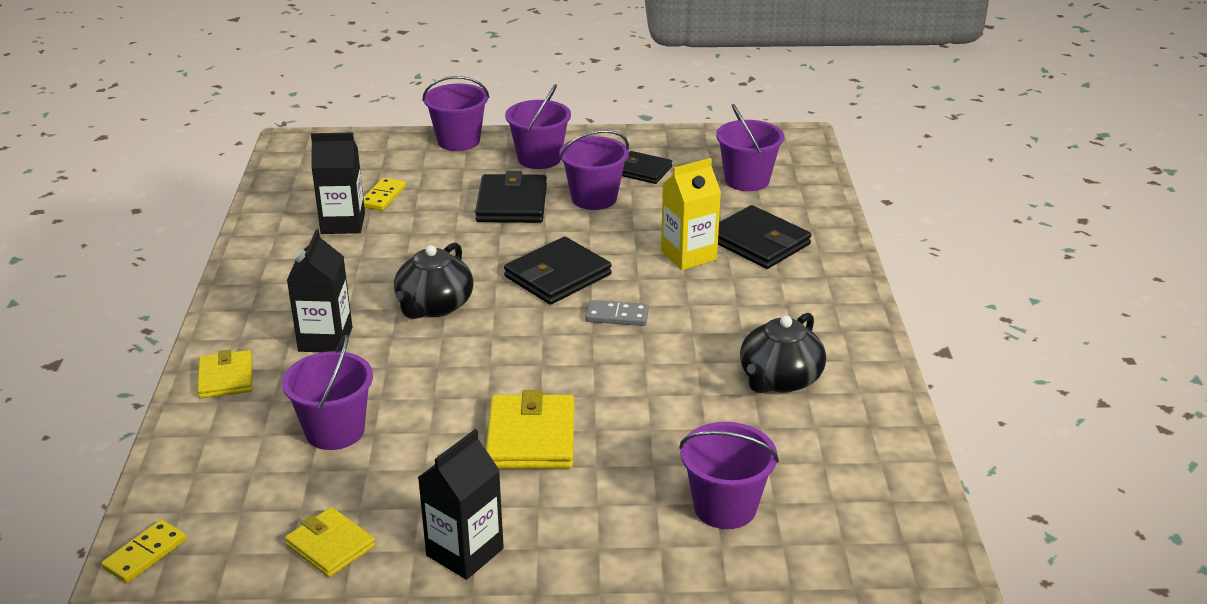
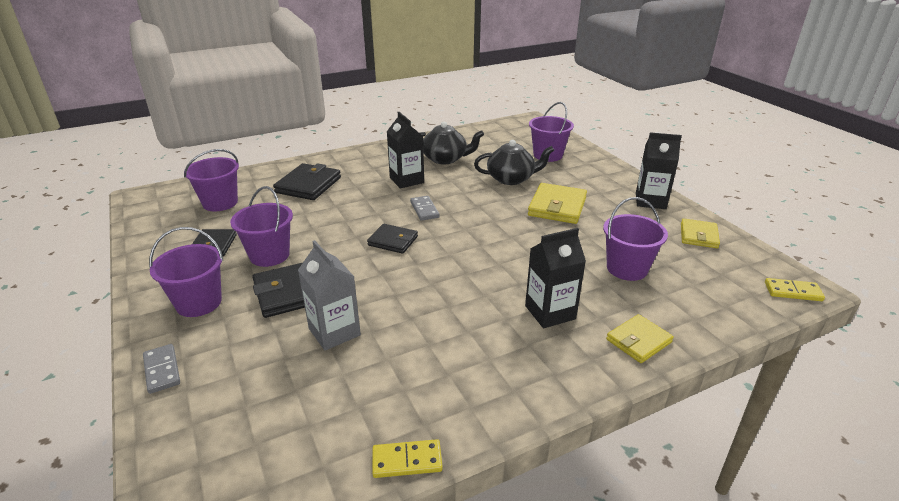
camera: 115 degrees left, 0 degrees up
(343, 223) = (377, 382): black carton -> black carton (406, 180)
(383, 196) = (310, 377): yellow domino -> yellow domino (407, 461)
(428, 215) = (334, 332): none -> grey carton
(434, 306) = (468, 278): black teapot -> black teapot (511, 179)
(458, 141) = (162, 370): purple bucket -> grey domino
(531, 437) = (557, 207): yellow wallet -> yellow wallet turned 45 degrees counterclockwise
(557, 276) = (393, 241): black wallet -> black wallet, size x0.64
(688, 255) = (338, 202): yellow carton -> none

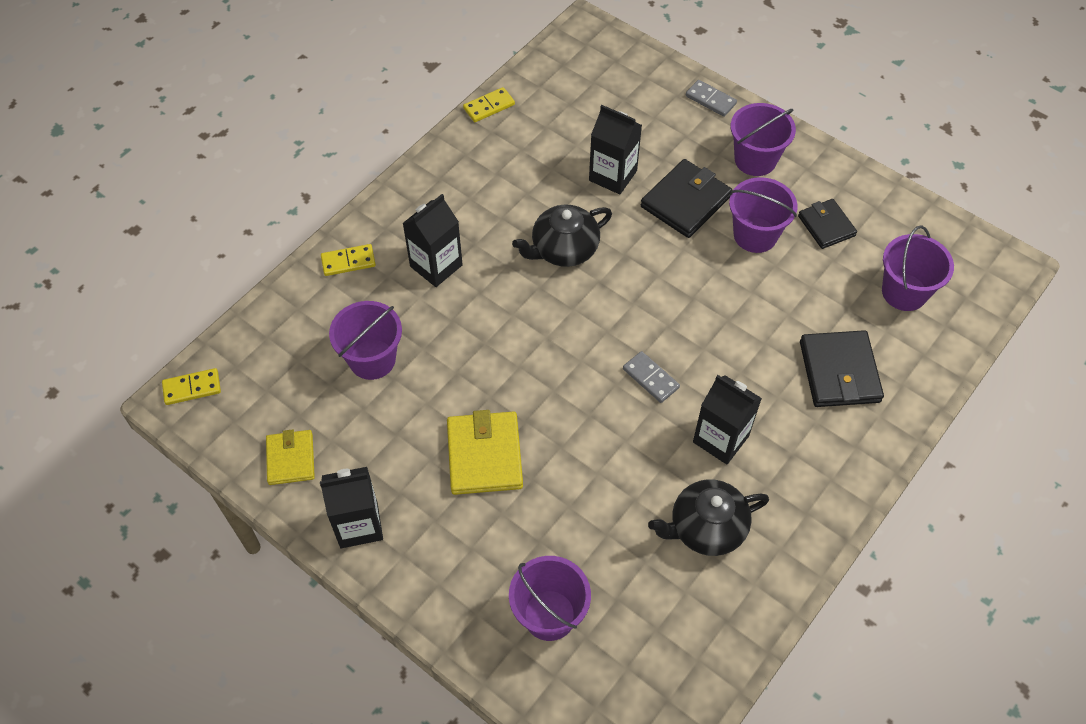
camera: 155 degrees right, 25 degrees up
(334, 332) = (613, 176): grey carton -> black carton
(393, 241) = (647, 306): black wallet -> none
(511, 179) = (576, 507): black teapot -> black teapot (563, 249)
(638, 341) = (348, 262): yellow wallet -> yellow domino

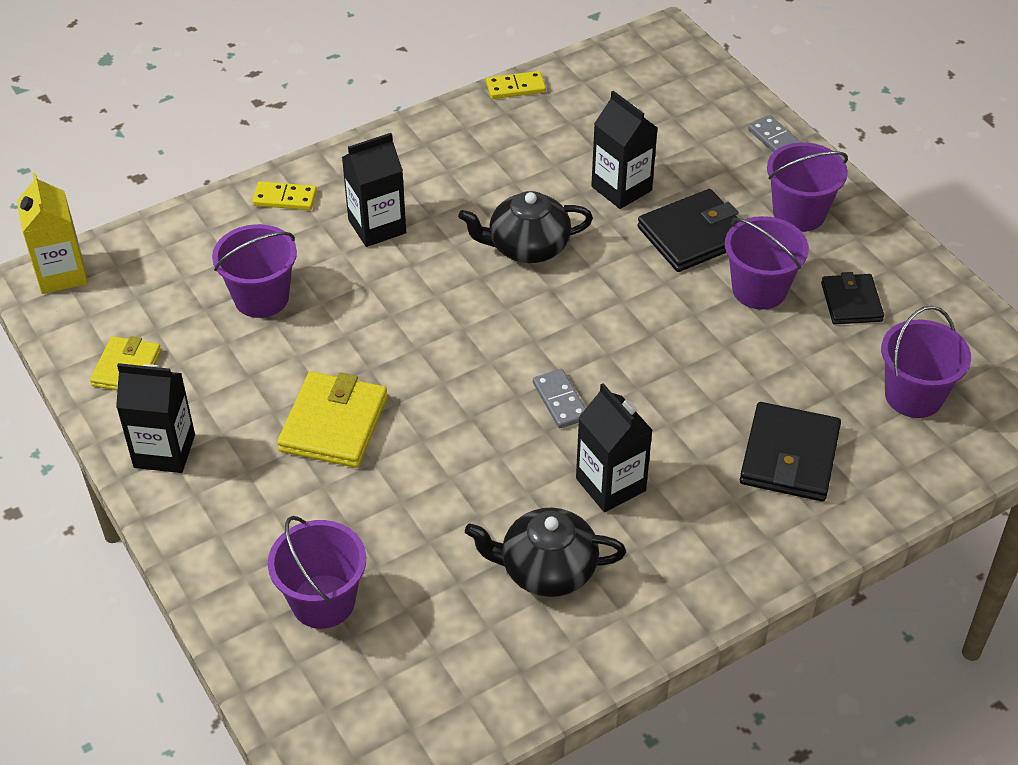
camera: 20 degrees right, 10 degrees down
(192, 388) = (61, 274): yellow domino -> yellow carton

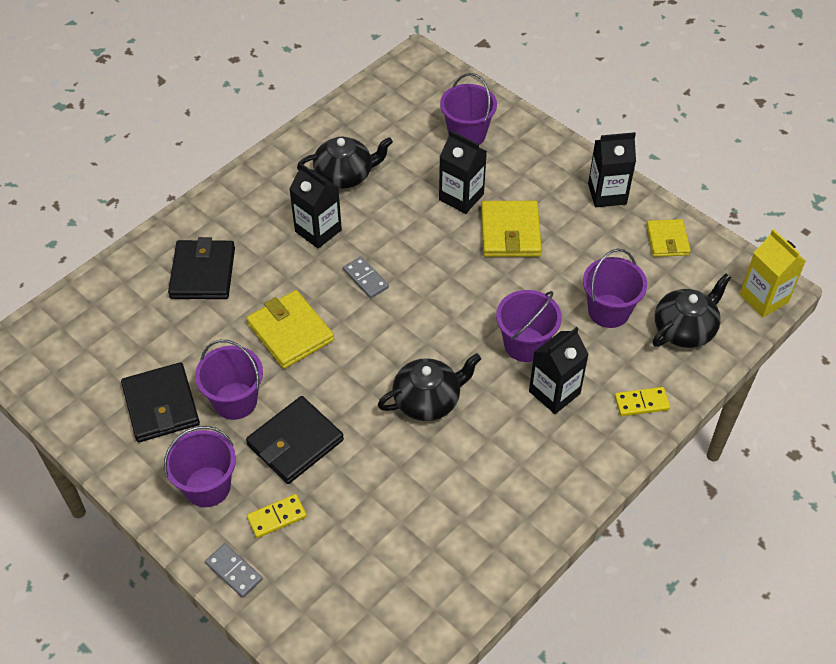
camera: 165 degrees right, 5 degrees up
(183, 260) = (684, 329): none -> black teapot
(515, 87) = (497, 583): yellow domino -> yellow domino (277, 517)
(621, 188) = (366, 479): black carton -> black carton (461, 197)
(677, 353) = (290, 332): none -> yellow wallet
(851, 302) = (161, 405): black wallet -> black wallet, size x1.55
(913, 396) = (115, 335): purple bucket -> purple bucket (525, 344)

